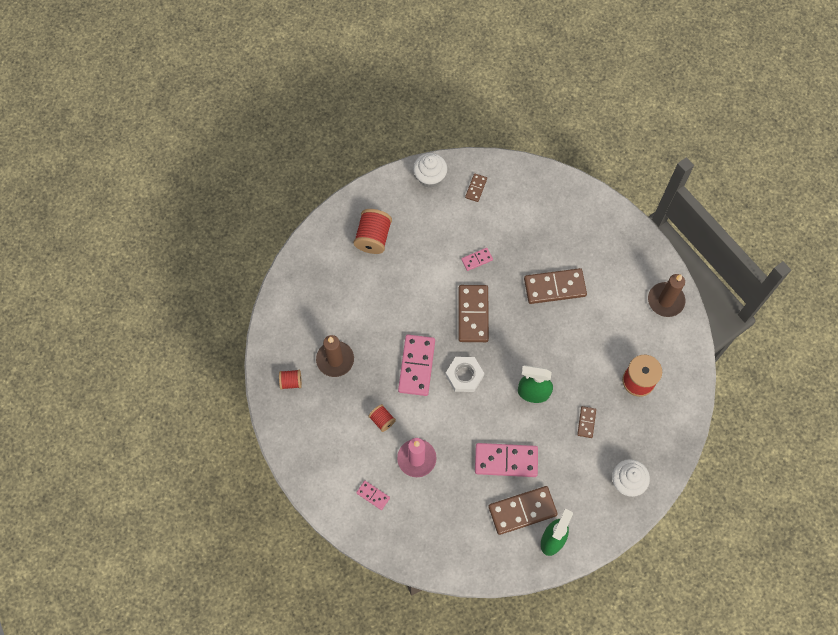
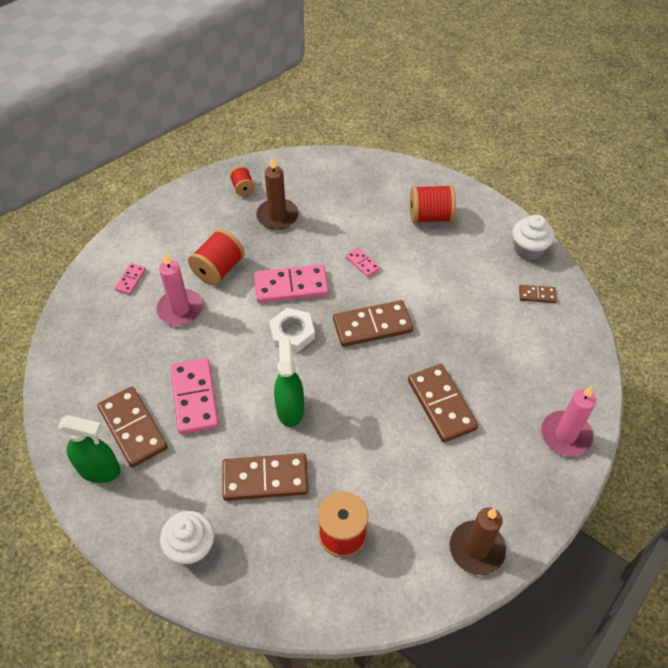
camera: 75 degrees right, 15 degrees down
(382, 420) = (218, 269): red spool -> red spool, size x1.78
(477, 260) = (444, 315): pink domino -> pink domino (362, 263)
(586, 422) = (265, 479): brown domino -> brown domino, size x2.01
(598, 216) = (565, 435): none -> pink candle

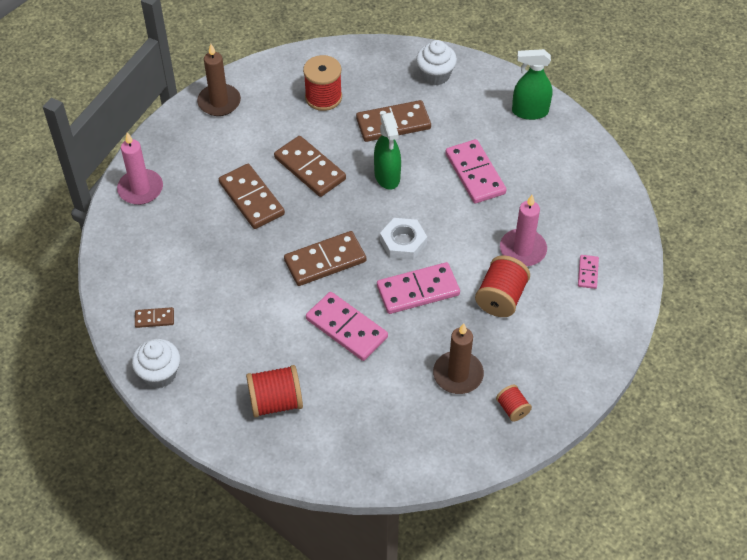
camera: 170 degrees right, 0 degrees up
(133, 428) = (517, 143): brown domino -> brown domino (309, 168)
(362, 263) = (346, 328): pink domino -> pink domino, size x2.01

